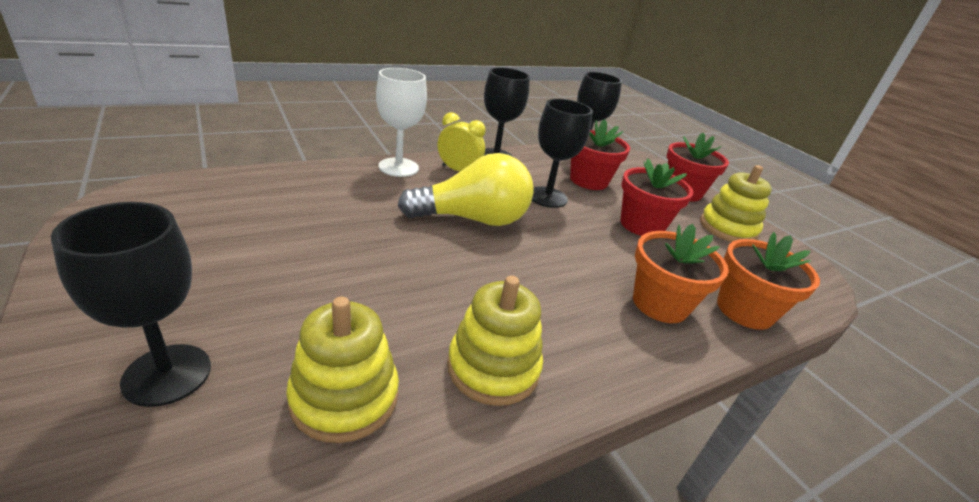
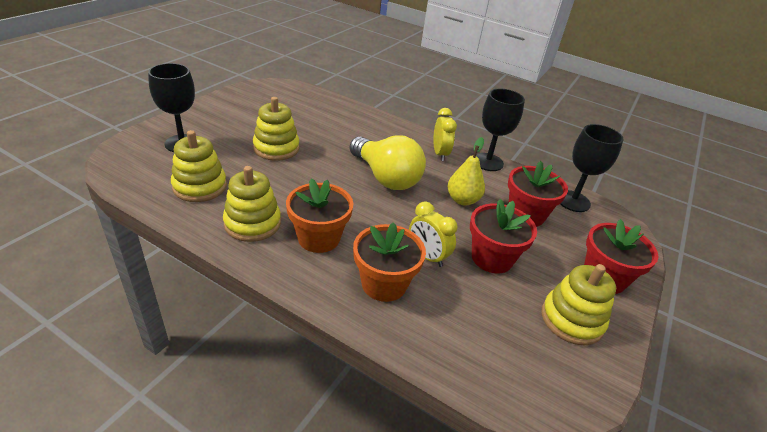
camera: 60 degrees right, 5 degrees up
(319, 271) = (276, 148): none -> yellow stacking toy
(398, 167) = (408, 133): white goblet -> none
(547, 197) = (462, 200): black goblet -> yellow pear
(625, 257) = (427, 256): none -> yellow clock
(744, 310) = (430, 339): orange flower pot -> orange flower pot (319, 238)

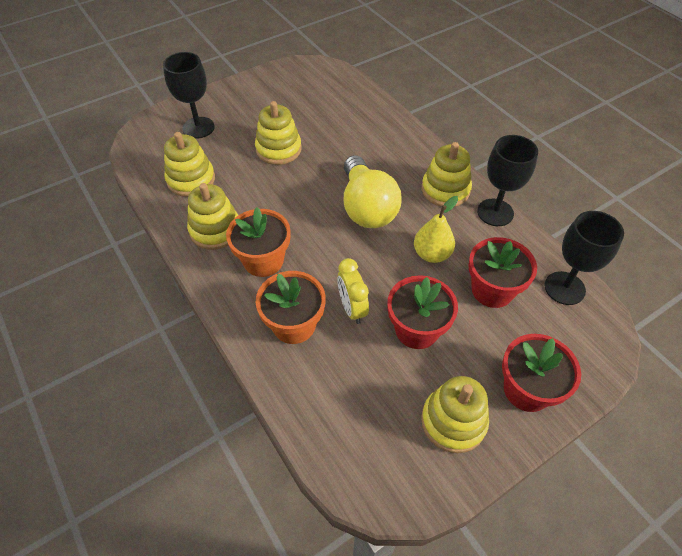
camera: 30 degrees right, 15 degrees up
(440, 154) = (445, 190): yellow clock -> yellow stacking toy

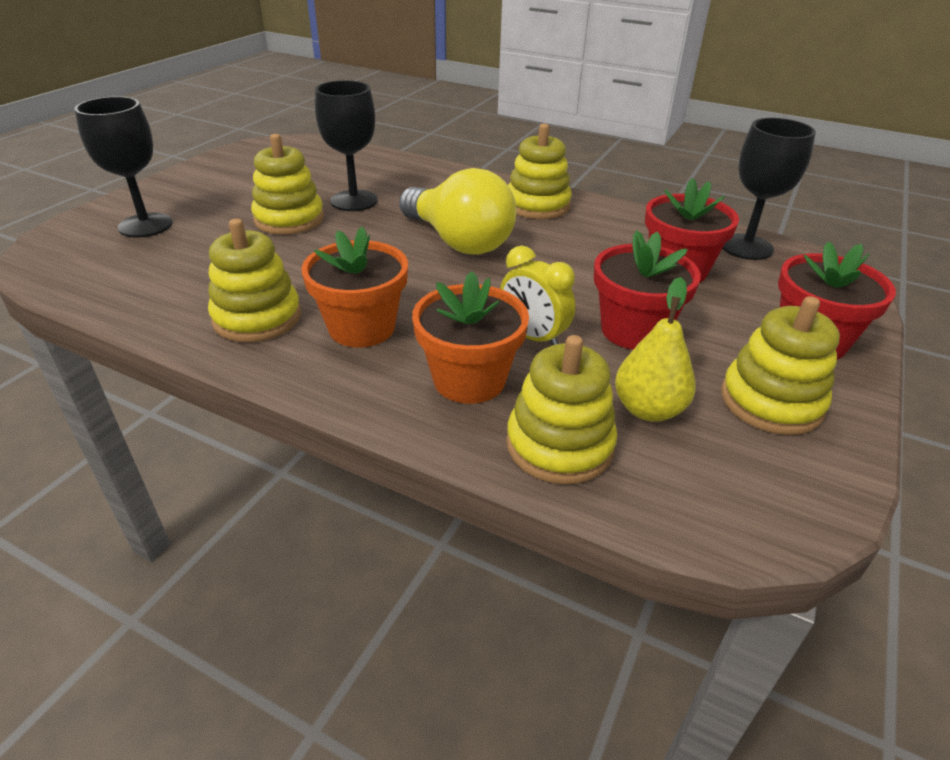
camera: 30 degrees left, 15 degrees down
(191, 180) = (173, 277): yellow stacking toy -> yellow stacking toy (559, 445)
(432, 254) = (579, 260): yellow pear -> yellow pear (648, 409)
(495, 212) = (610, 209): black goblet -> black goblet (354, 201)

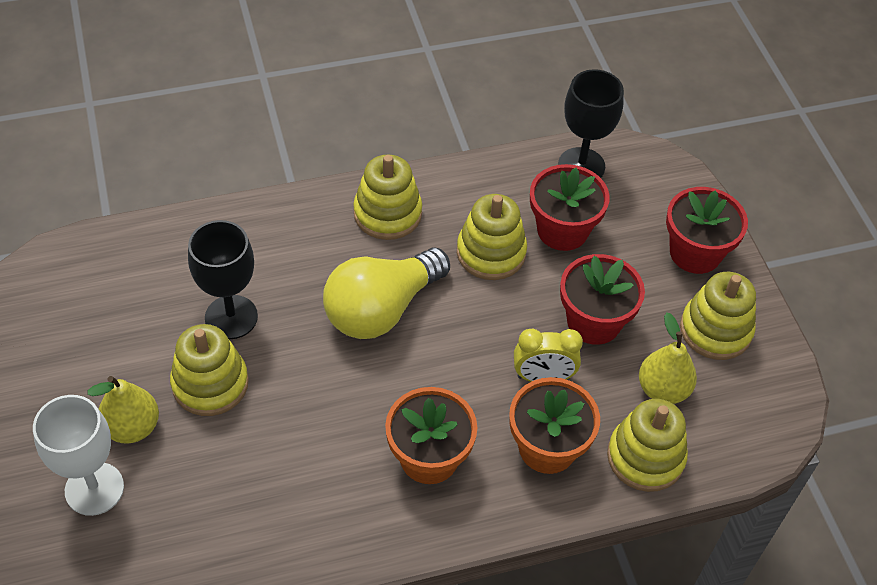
camera: 45 degrees left, 15 degrees up
(145, 225) = (94, 489): black goblet -> white goblet
(214, 214) = (132, 427): none -> yellow pear
(257, 318) = (346, 508): yellow stacking toy -> yellow stacking toy (491, 253)
(458, 241) = (381, 309): yellow light bulb -> yellow light bulb turned 135 degrees clockwise

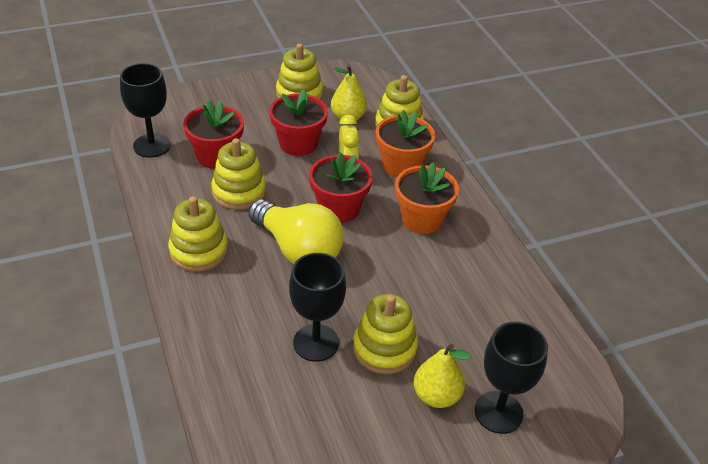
camera: 95 degrees left, 10 degrees down
(94, 489) = (498, 412): white goblet -> black goblet
(695, 253) = (236, 98): red flower pot -> red flower pot (339, 208)

